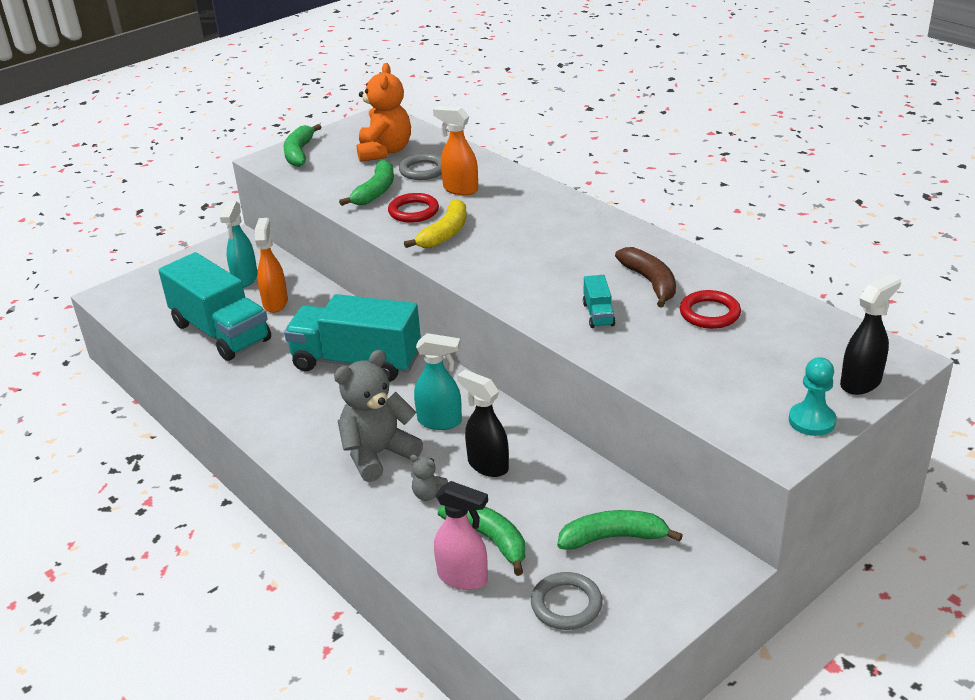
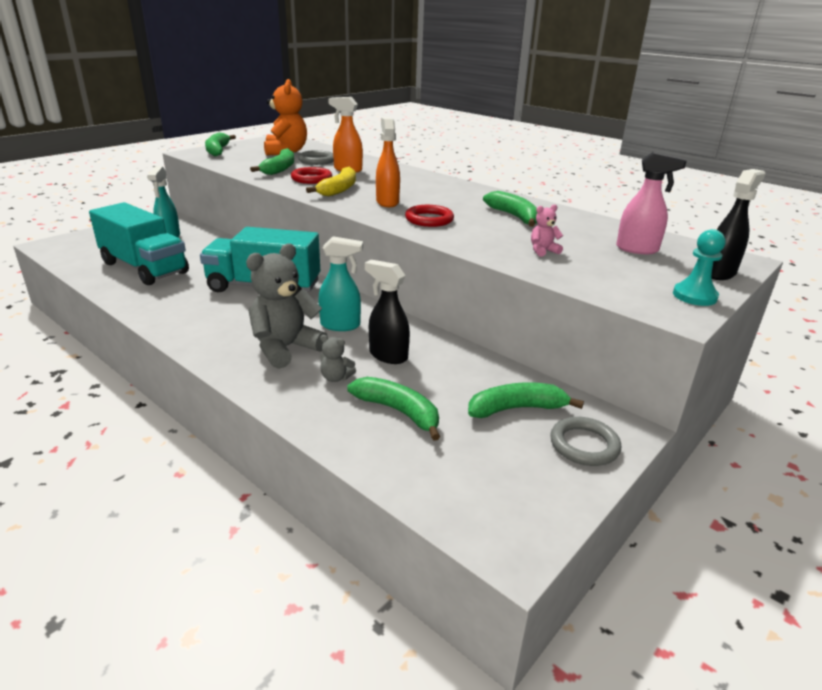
camera: 10 degrees left, 5 degrees down
(275, 303) = (194, 251): orange spray bottle -> orange spray bottle (387, 202)
(463, 578) = (378, 445): pink spray bottle -> pink spray bottle (637, 249)
(566, 604) = (487, 466): grey ring -> grey ring (584, 445)
(598, 314) = (478, 232): turquoise truck -> none
(650, 282) = (514, 217): brown banana -> green banana
(665, 346) = (543, 251): none -> pink teddy bear
(709, 313) = (570, 233): red ring -> red ring (429, 219)

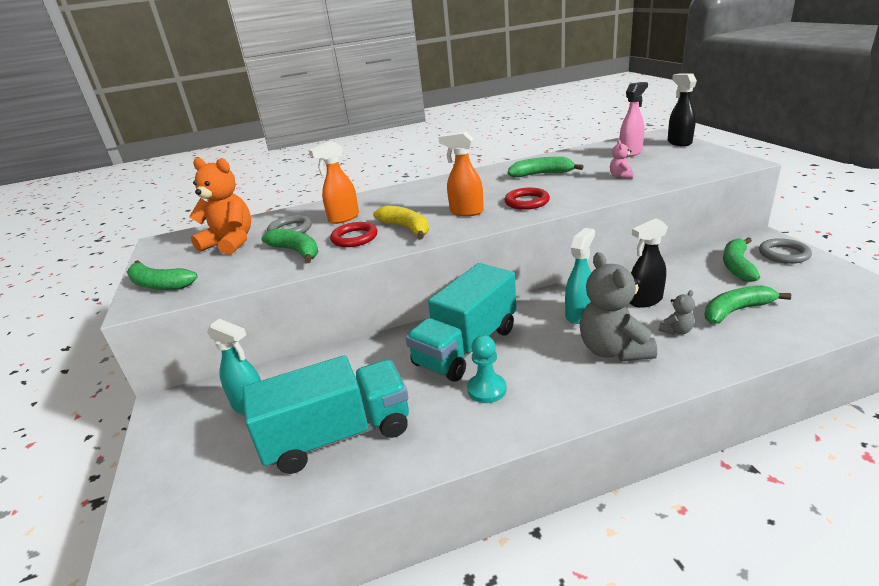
camera: 55 degrees left, 0 degrees up
(694, 296) = (714, 154): turquoise pawn -> turquoise pawn (487, 389)

